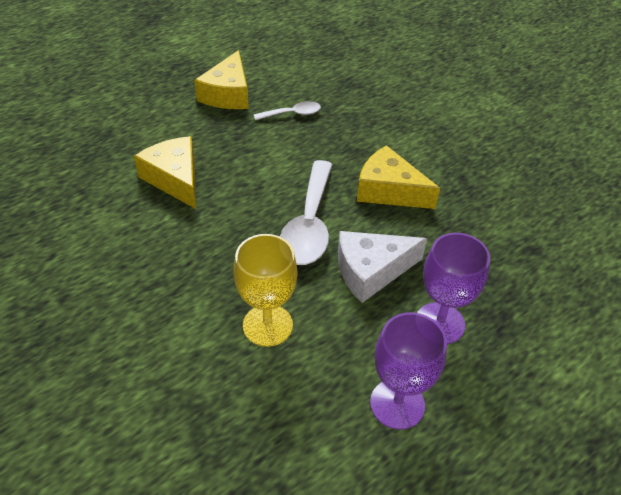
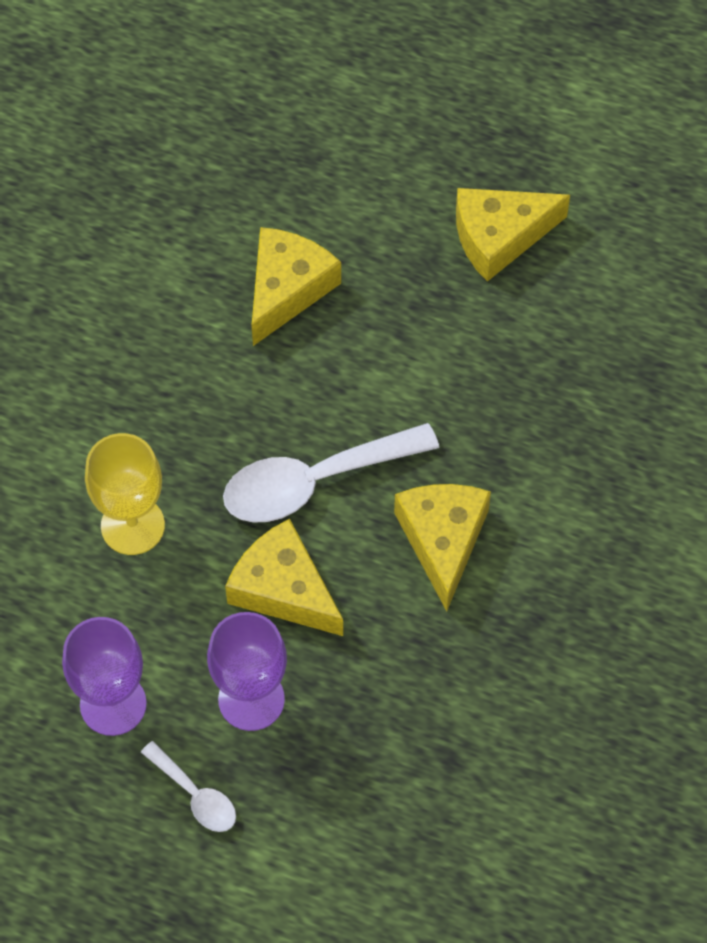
camera: 60 degrees right, 15 degrees up
(292, 114) = (516, 341): white spoon -> white spoon (195, 795)
(371, 271) = (283, 589): white cheese -> yellow cheese

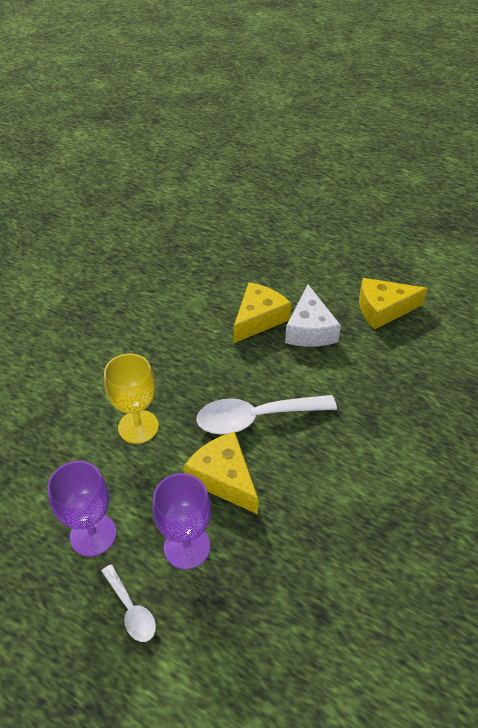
camera: 10 degrees right, 15 degrees down
(377, 298) = (309, 329): none -> white cheese
(442, 541) = (332, 464): yellow cheese -> none

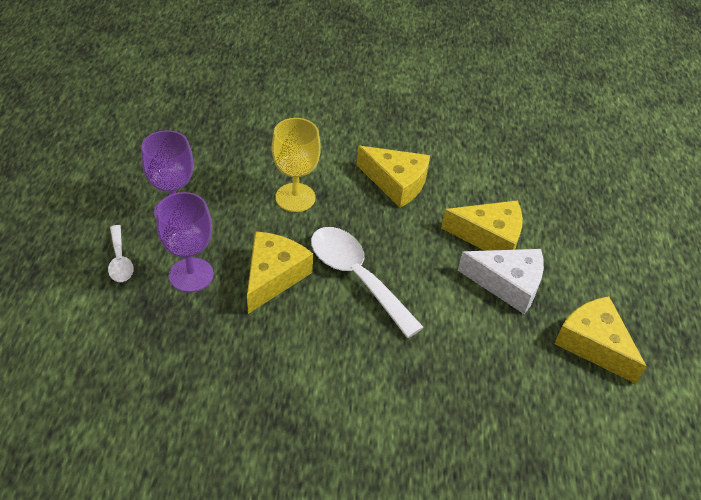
camera: 60 degrees right, 0 degrees up
(131, 609) = (120, 260): white spoon -> white spoon turned 45 degrees counterclockwise
(166, 350) = (396, 183): none -> yellow cheese
(309, 329) = (507, 284): white cheese -> white cheese turned 135 degrees counterclockwise

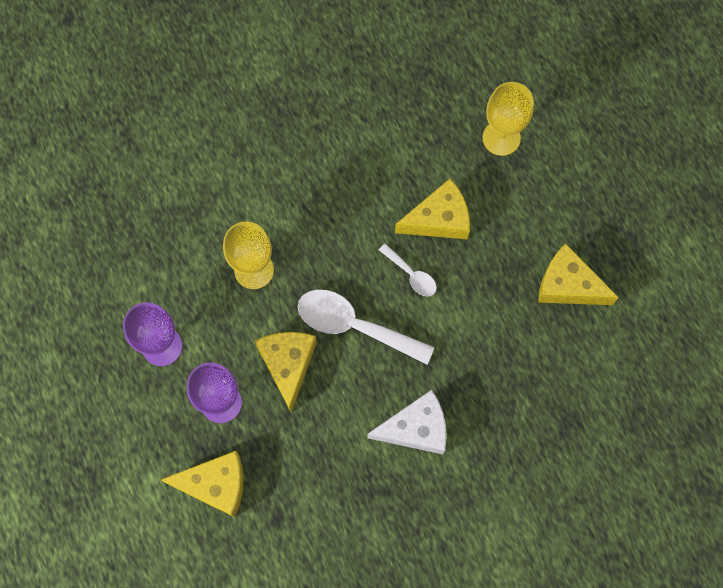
camera: 25 degrees left, 25 degrees up
(120, 260) = (153, 423): white spoon -> white spoon (411, 274)
(396, 183) = (330, 202): yellow cheese -> yellow cheese (215, 484)
(507, 284) = (477, 262): white cheese -> white cheese (415, 428)
(584, 207) = (501, 138): none -> yellow goblet

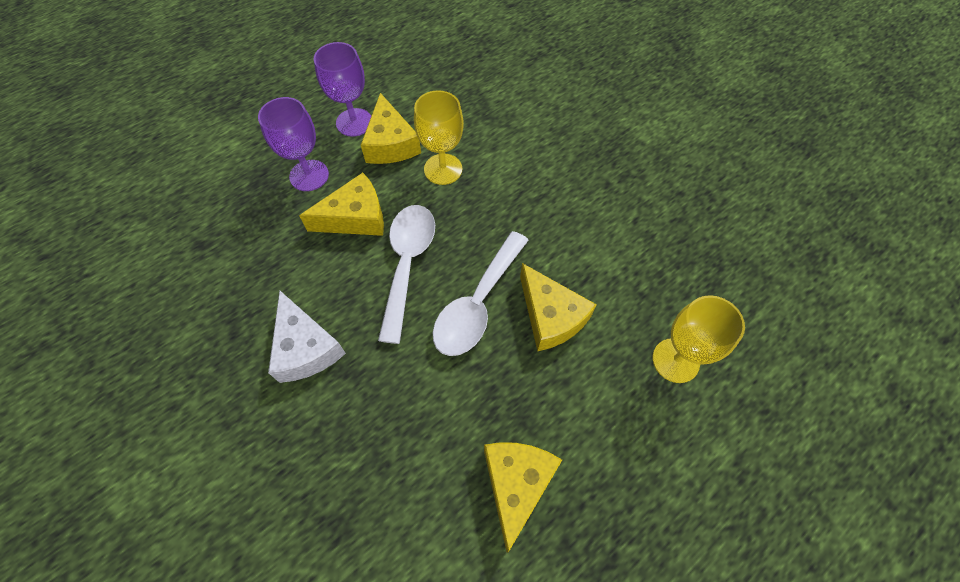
camera: 75 degrees right, 10 degrees down
(215, 484) = (231, 189): yellow cheese -> yellow cheese (390, 143)
(411, 274) = (478, 303): white spoon -> white spoon, size x1.93

